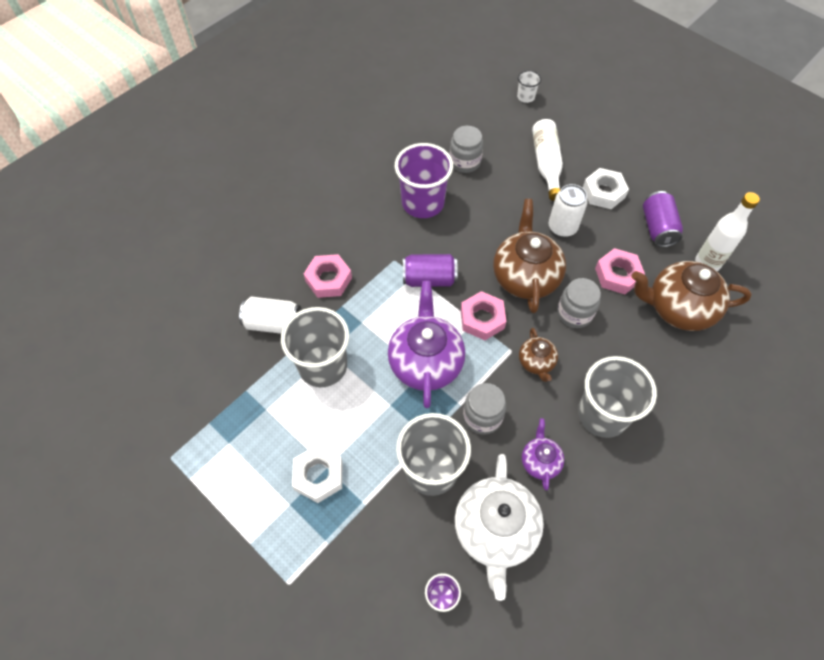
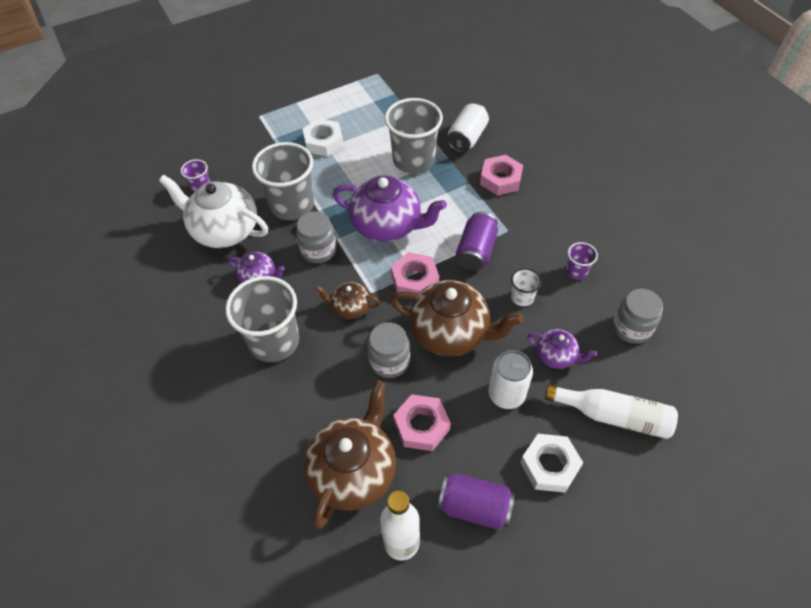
camera: 110 degrees right, 5 degrees down
(423, 203) = (576, 271): purple cup -> purple cup, size x0.46
(513, 203) = (556, 356): none -> purple teapot
(526, 97) = (747, 438): white cup -> white cup (522, 297)

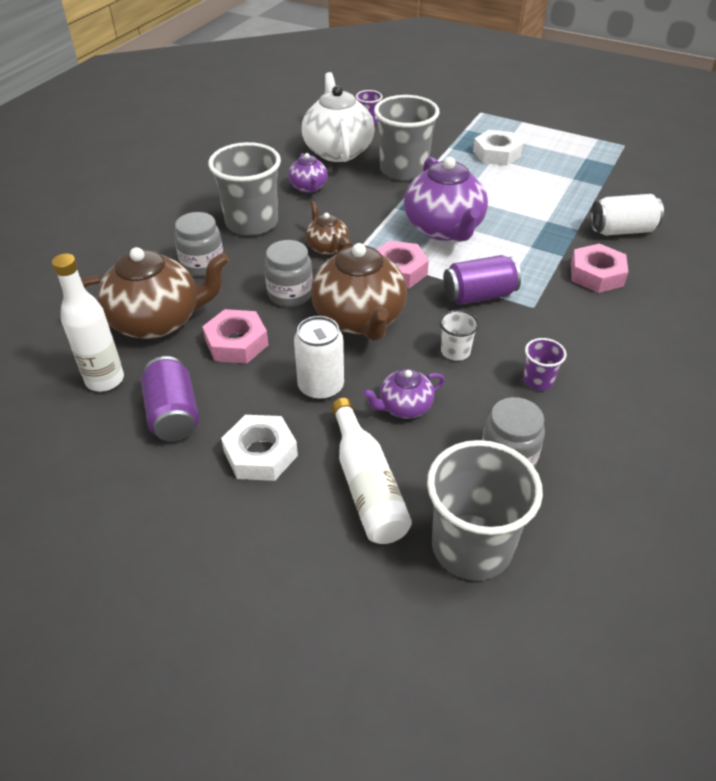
camera: 55 degrees right, 10 degrees down
(318, 250) = (370, 204): grey jar -> grey jar (202, 264)
(414, 160) = (545, 210): grey cup -> grey cup (471, 547)
(556, 356) = (404, 407): purple teapot -> purple teapot turned 75 degrees clockwise

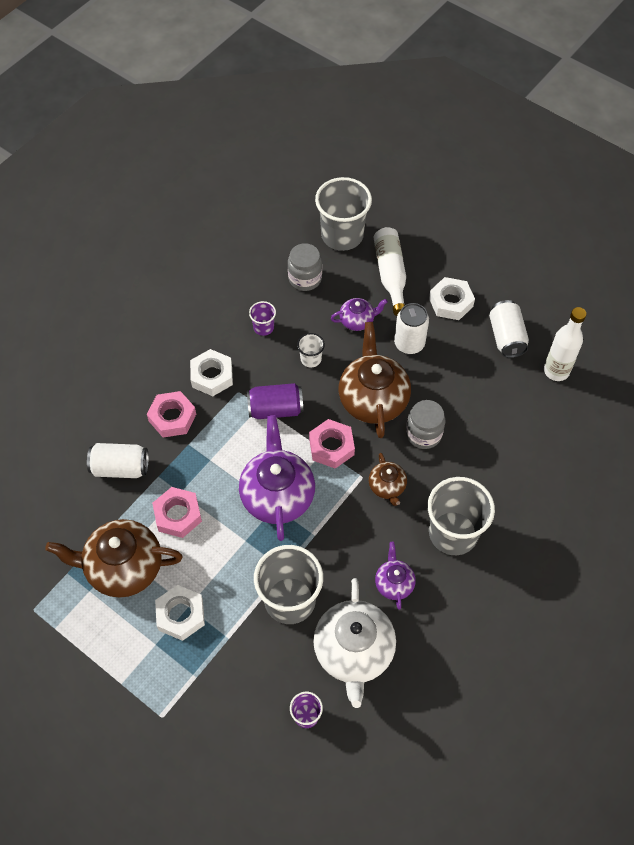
camera: 170 degrees left, 15 degrees up
(157, 321) = (527, 421): brown teapot -> brown teapot (123, 568)
(173, 414) = (506, 337): purple can -> white can
(202, 264) = (496, 480): grey jar -> none
(236, 343) = (466, 390): pink nut -> pink nut (178, 515)
(575, 318) = (212, 376): none -> white nut

